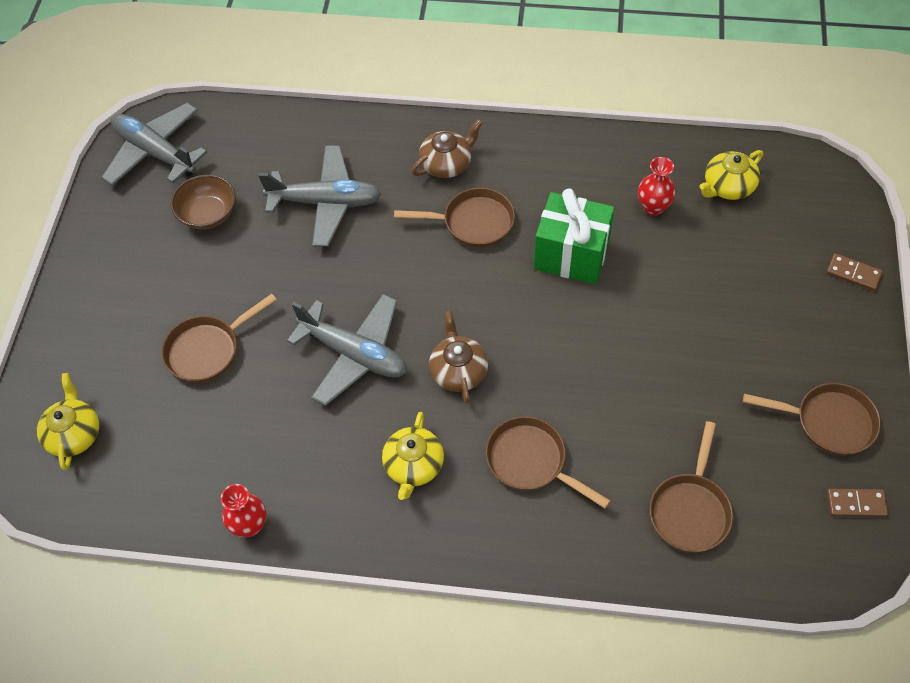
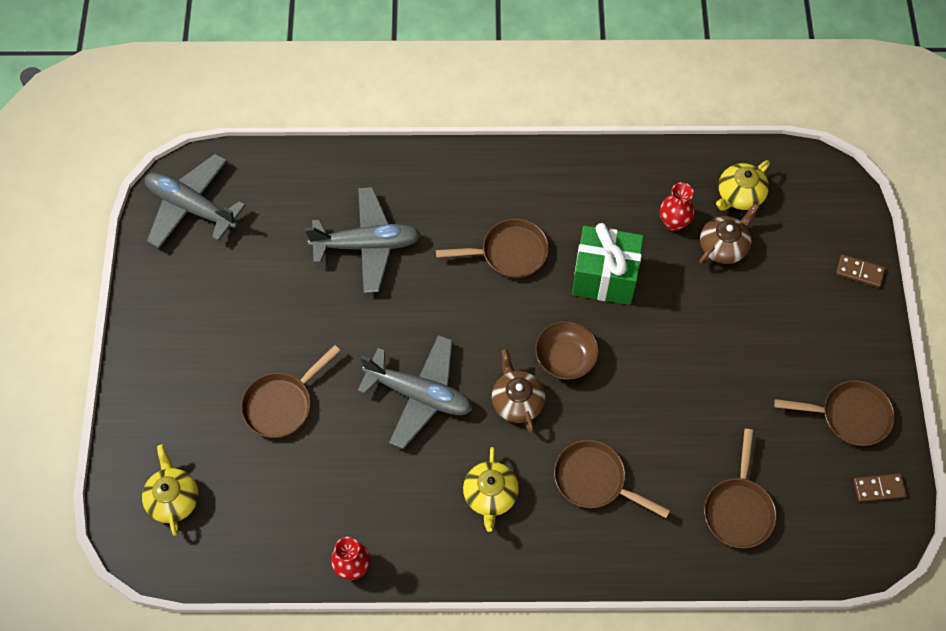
camera: 10 degrees left, 5 degrees up
(208, 214) = (256, 267): brown bowl -> brown bowl (565, 358)
(447, 164) = (475, 194): brown teapot -> brown teapot (723, 246)

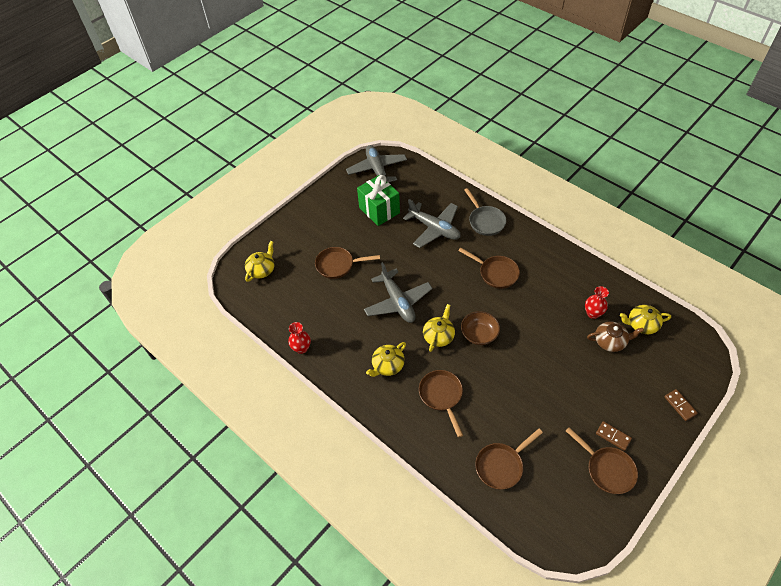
camera: 45 degrees right, 10 degrees down
(426, 182) = (485, 221): none -> grey pan
(517, 401) = (438, 336): brown teapot -> yellow teapot
(604, 277) = (533, 313): green gift -> green gift (379, 210)
(879, 488) = (591, 518): brown domino -> brown domino (613, 436)

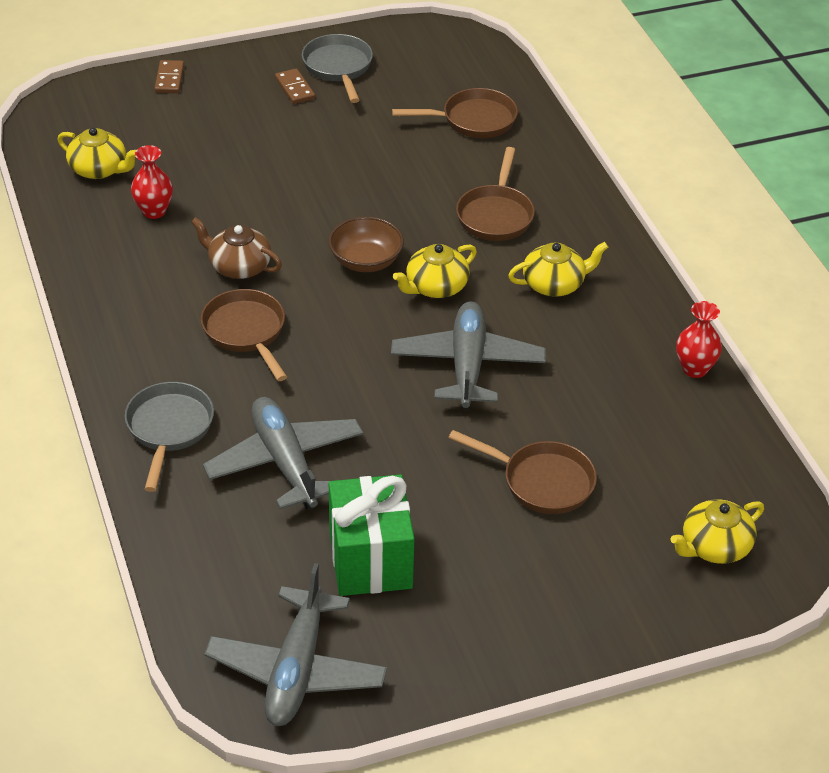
camera: 155 degrees left, 10 degrees down
(607, 469) = (338, 68): brown pan -> grey pan
(610, 341) = (172, 171): brown teapot -> brown teapot (239, 266)

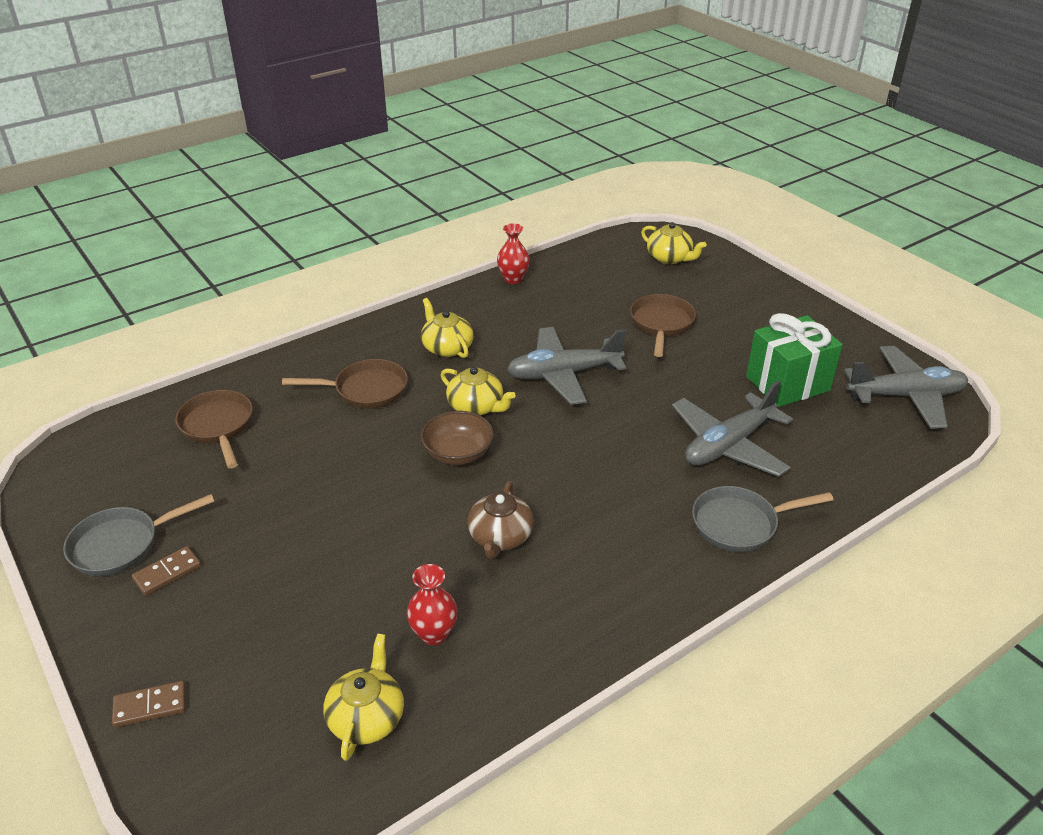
camera: 105 degrees left, 5 degrees down
(246, 332) = (591, 507): brown pan -> none

